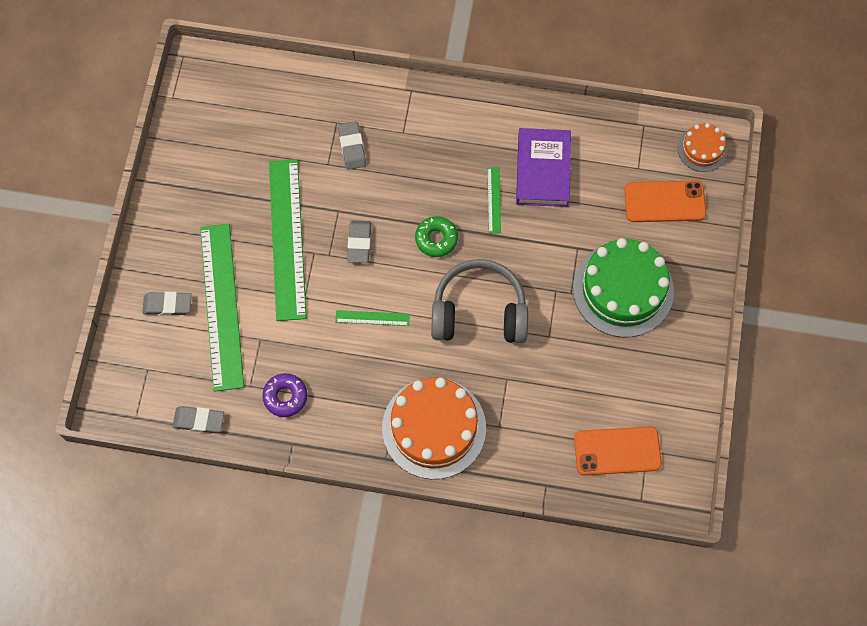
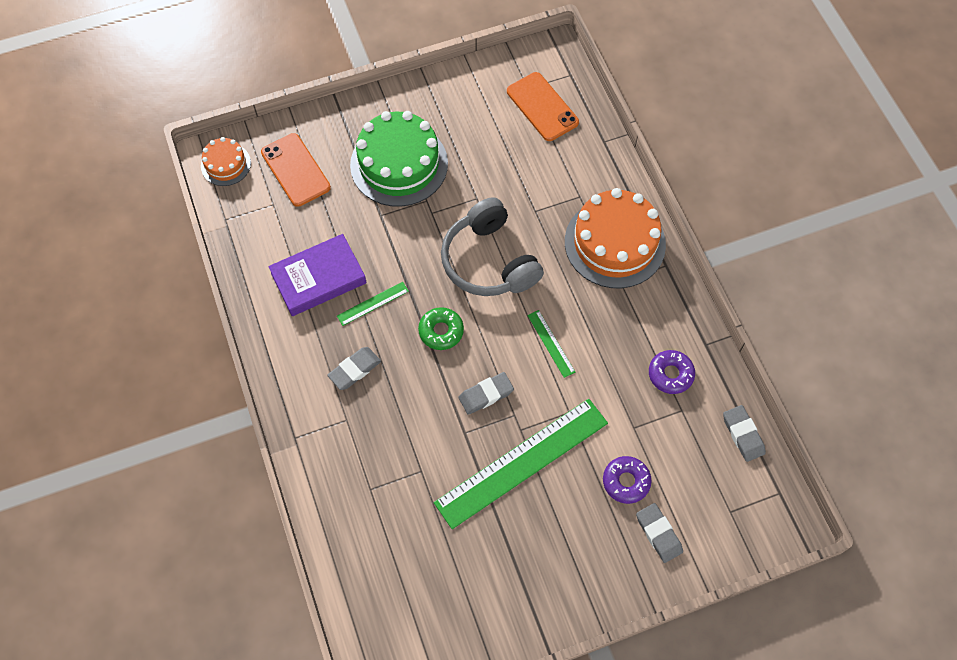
camera: 120 degrees left, 5 degrees down
(222, 306) = (626, 481): green ruler -> purple donut
(352, 147) = (389, 458): grey eraser -> grey eraser (355, 370)

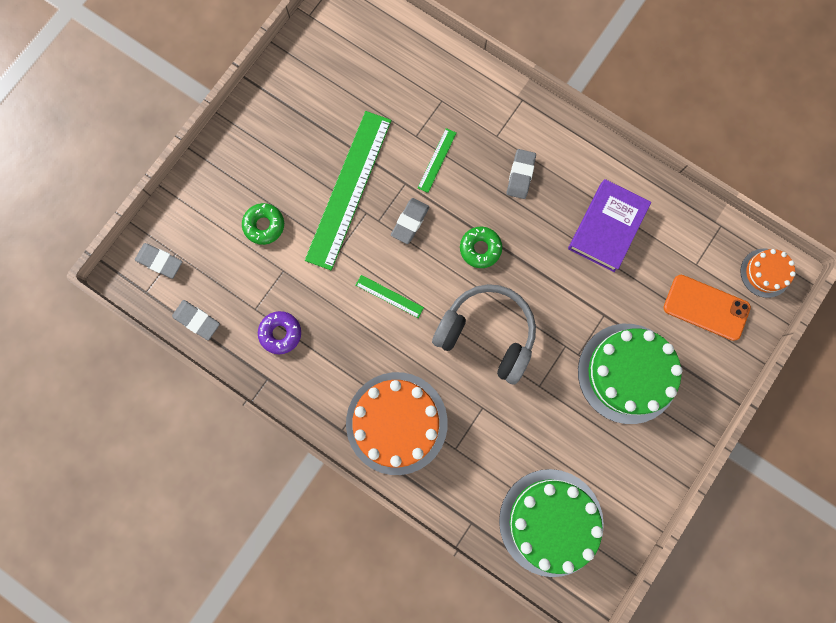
camera: 145 degrees right, 15 degrees up
(372, 303) = (549, 235): green ruler -> green ruler (437, 160)
(542, 107) = (551, 522): orange phone -> green cake
(626, 481) = (264, 225): purple donut -> green donut
(658, 534) = (218, 203): grey eraser -> grey eraser (160, 261)

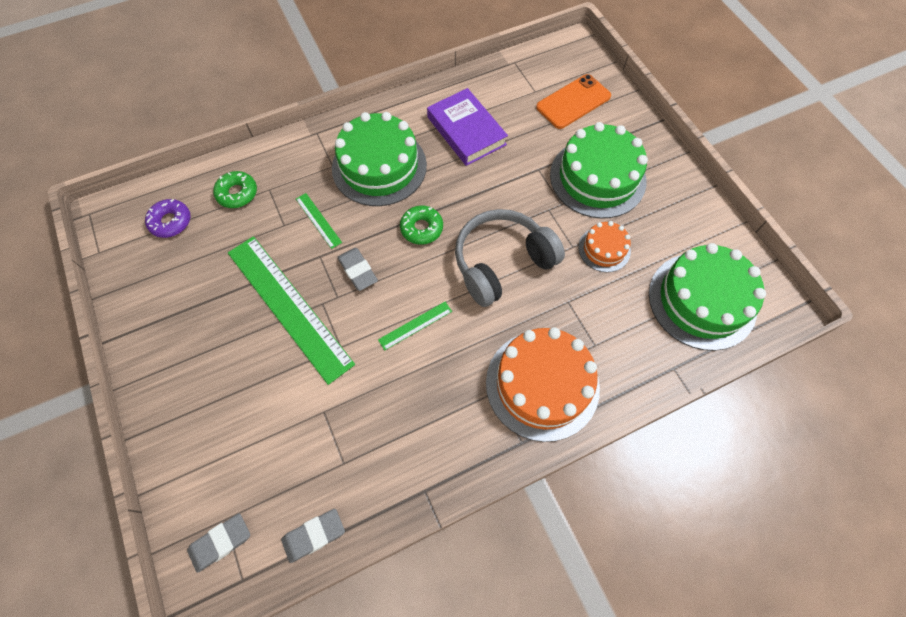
camera: 60 degrees left, 15 degrees down
(264, 225) = (264, 405): green donut -> green donut (237, 193)
(280, 333) = (386, 450): purple donut -> purple donut (171, 222)
(520, 175) = (379, 166): grey eraser -> green cake
(765, 273) = (568, 55): orange cake -> orange cake (604, 249)

